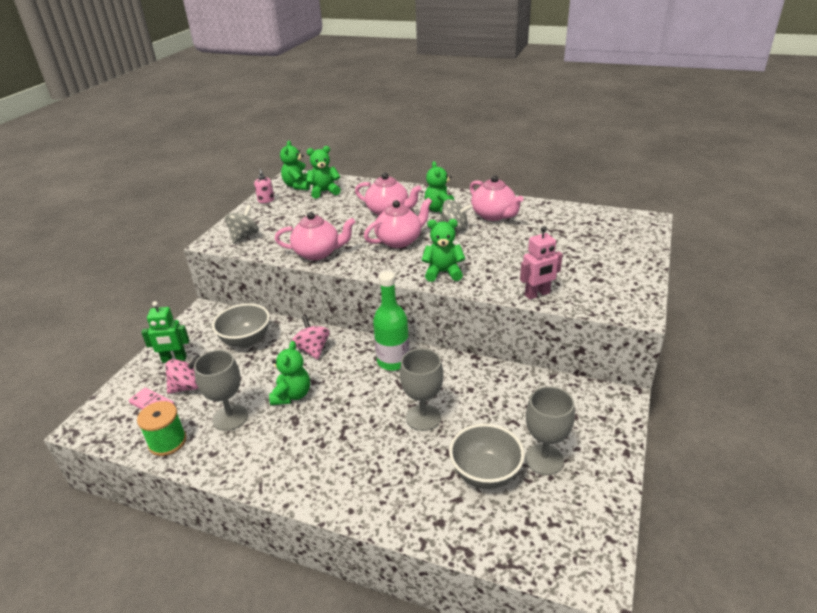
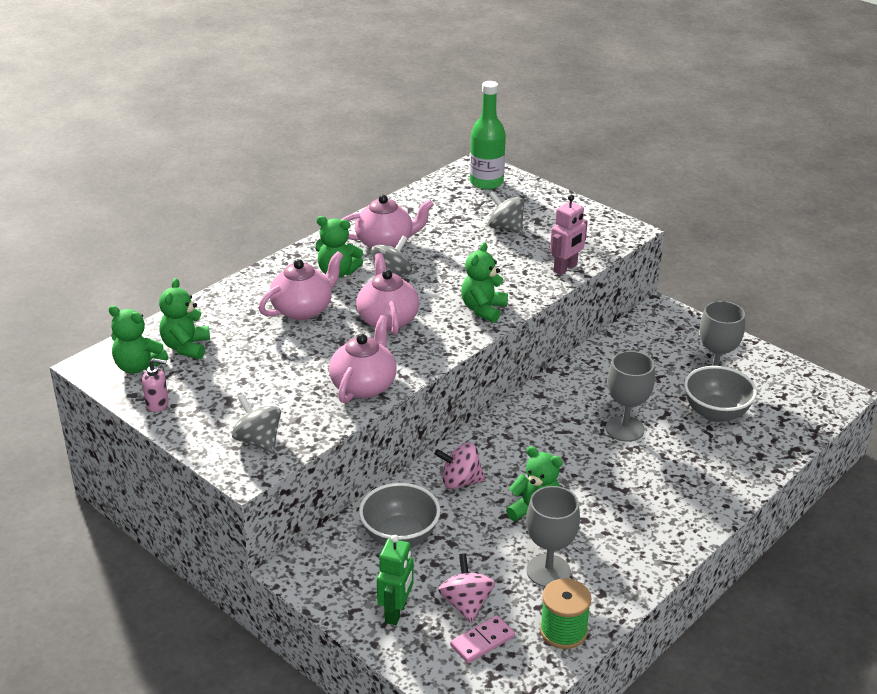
camera: 70 degrees left, 0 degrees up
(393, 361) = (523, 425): green bottle -> green bottle (486, 182)
(537, 294) = (565, 268): pink robot -> pink robot turned 45 degrees clockwise
(568, 253) = (505, 228): none -> grey spinning top

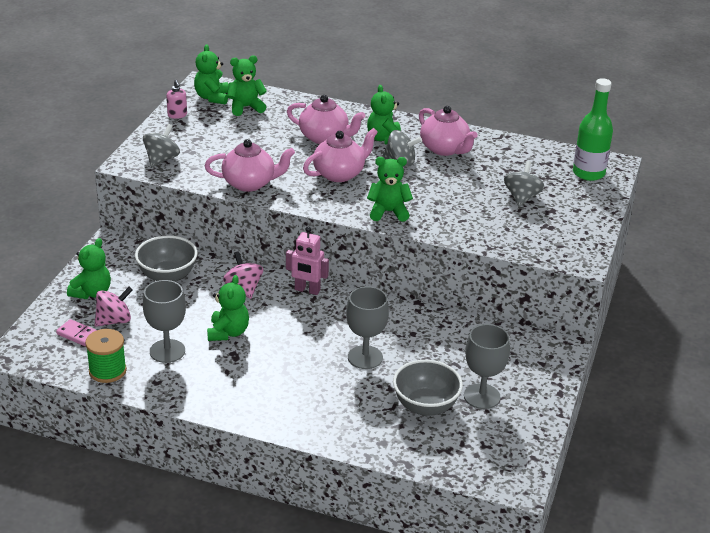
camera: 65 degrees right, 0 degrees up
(396, 612) = (92, 293): green robot -> green teddy bear
(565, 268) = (485, 239): pink robot -> pink robot (307, 290)

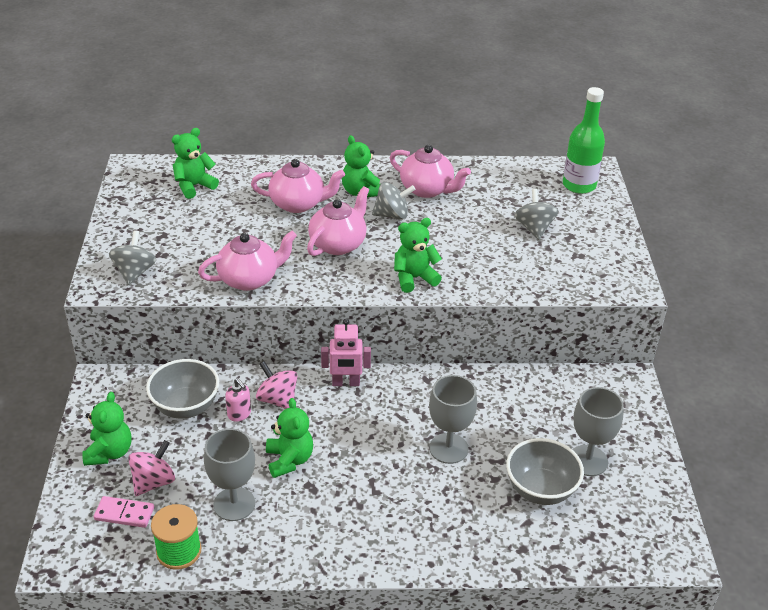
camera: 20 degrees left, 5 degrees up
(177, 115) = (123, 212): pink soap dispenser -> pink soap dispenser (239, 414)
(212, 97) = (151, 182): green teddy bear -> none

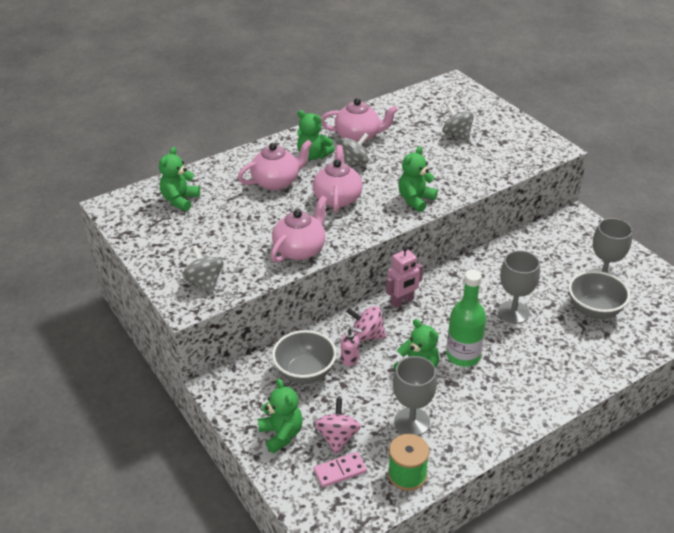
camera: 30 degrees left, 0 degrees up
(579, 185) = (455, 96): green bottle -> green bottle (463, 356)

